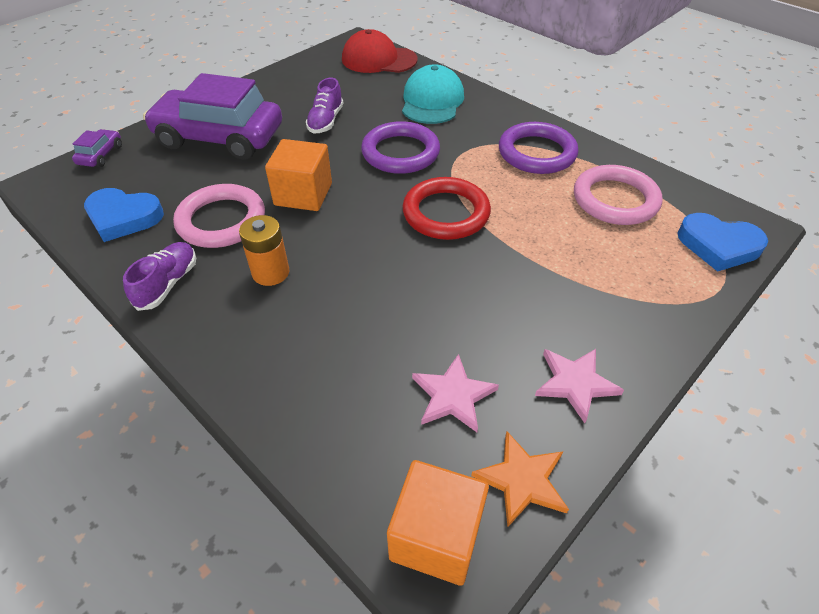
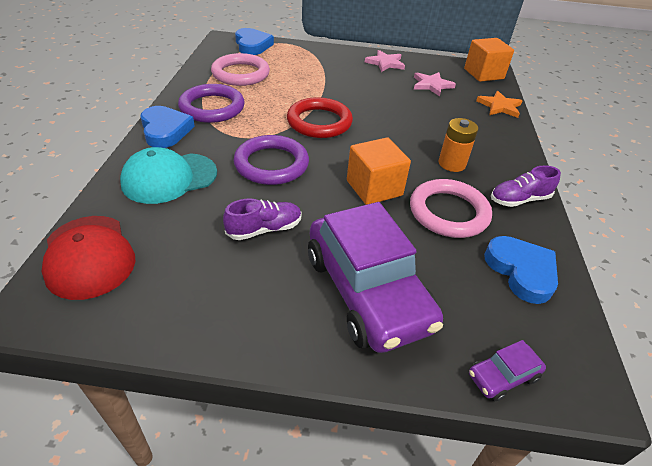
camera: 130 degrees left, 5 degrees down
(510, 116) = (165, 130): none -> blue heart
(522, 480) = (441, 65): orange star -> orange star (499, 106)

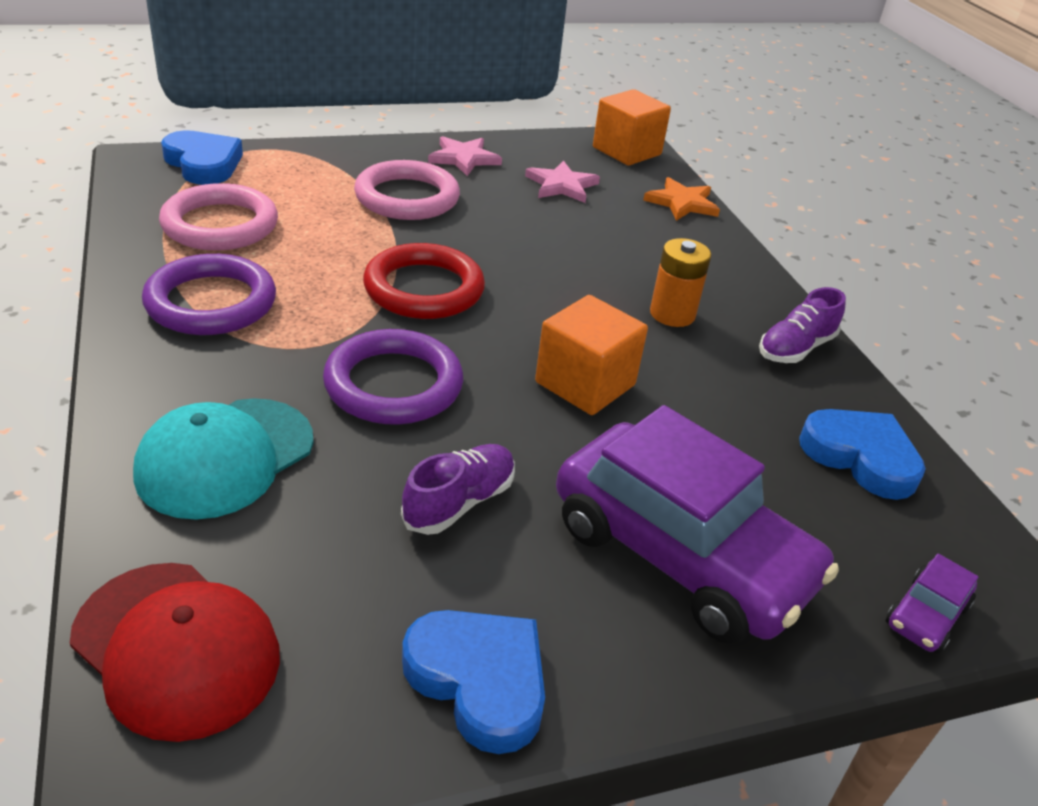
camera: 25 degrees left, 5 degrees down
(165, 130) = (150, 367): blue heart -> blue heart (479, 680)
(448, 212) = (715, 394): pink ring -> pink ring (407, 197)

